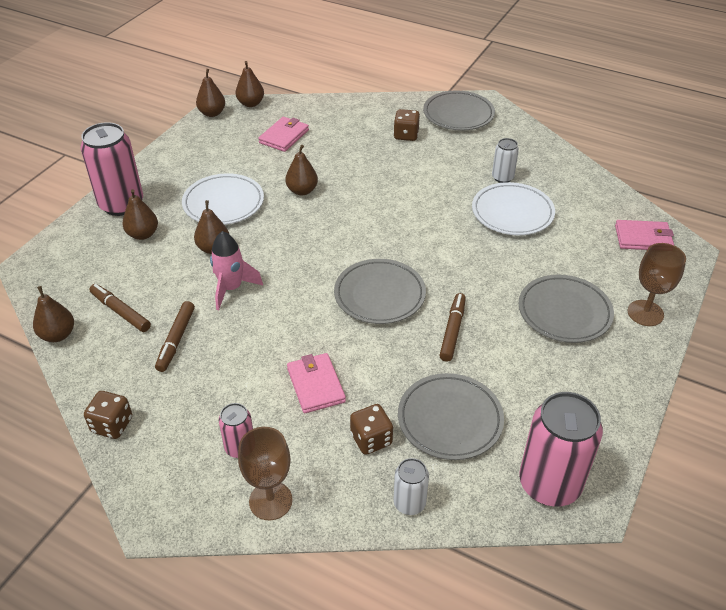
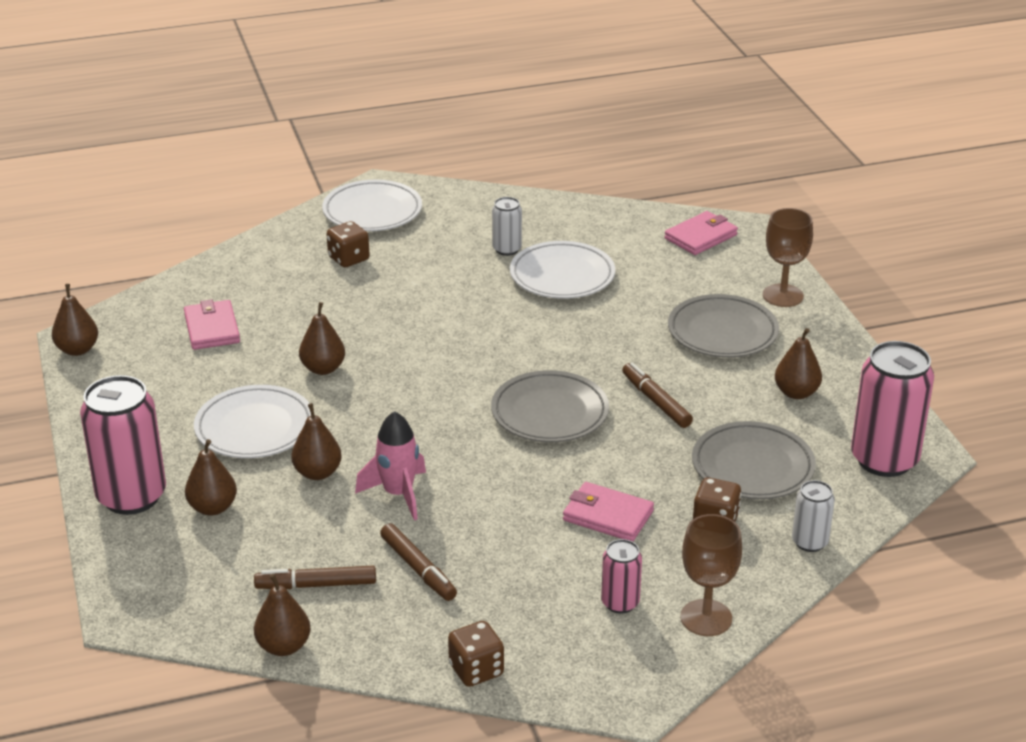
camera: 45 degrees left, 10 degrees down
(251, 103) = (110, 316): brown pear -> brown pear (796, 393)
(458, 114) = (372, 211): grey plate -> white plate

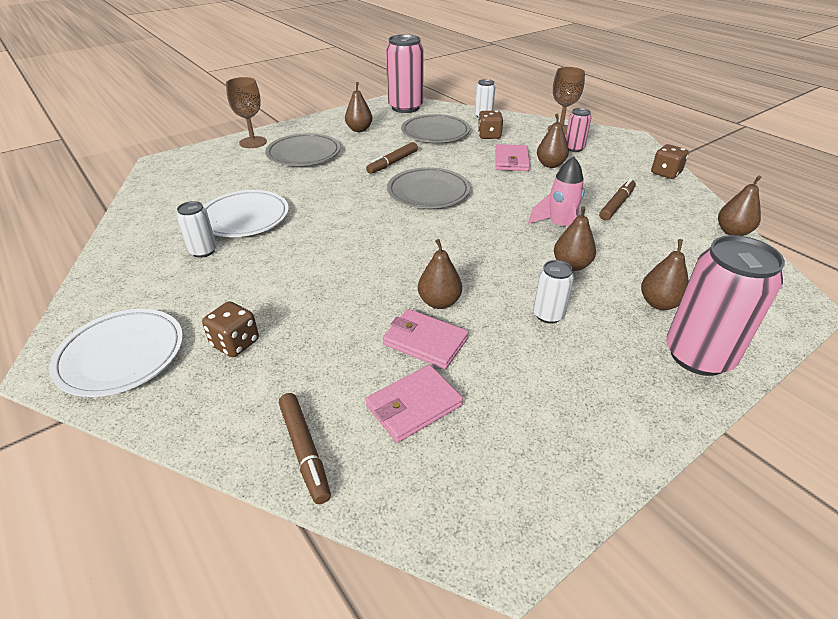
camera: 110 degrees left, 5 degrees up
(77, 349) = (527, 528): brown pear -> brown pear (550, 165)
(254, 428) = (548, 315): white plate -> white can
(316, 585) = (673, 235): brown marker -> brown marker (304, 451)
(701, 237) = (175, 175): pink wallet -> pink wallet (425, 341)

